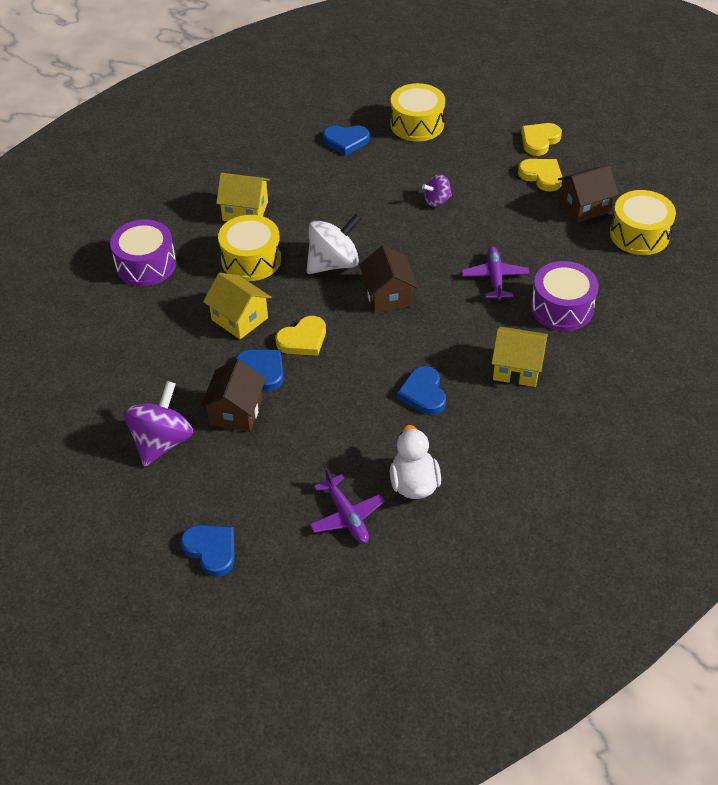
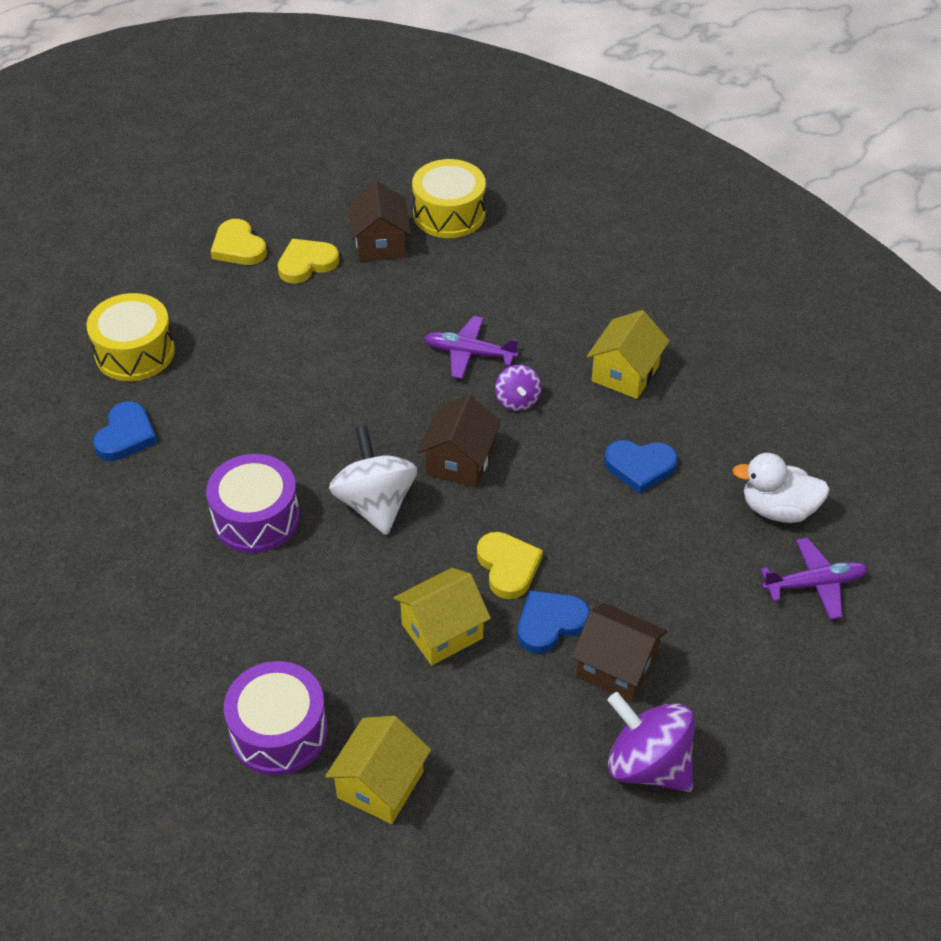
camera: 75 degrees left, 0 degrees up
(211, 550) = (844, 736): blue heart -> none
(245, 211) = (218, 583): yellow house -> yellow house (380, 784)
(251, 260) = (327, 595): yellow drum -> none
(388, 295) = (460, 461): brown house -> brown house turned 75 degrees counterclockwise
(437, 201) = (303, 371): purple spinning top -> purple spinning top (517, 400)
(562, 308) = (542, 310): purple drum -> purple drum (256, 518)

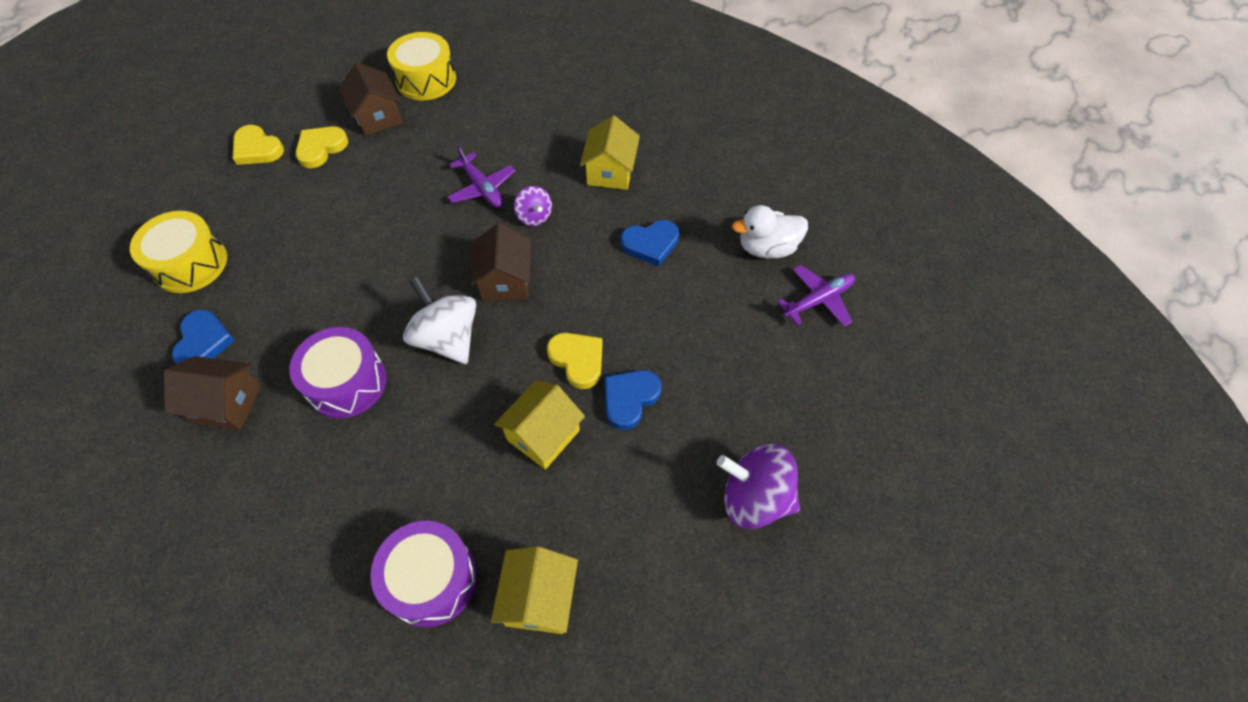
camera: 20 degrees left, 10 degrees up
(469, 353) = (482, 188): purple plane -> purple plane turned 120 degrees counterclockwise
(616, 667) = (697, 419): brown house -> brown house (226, 404)

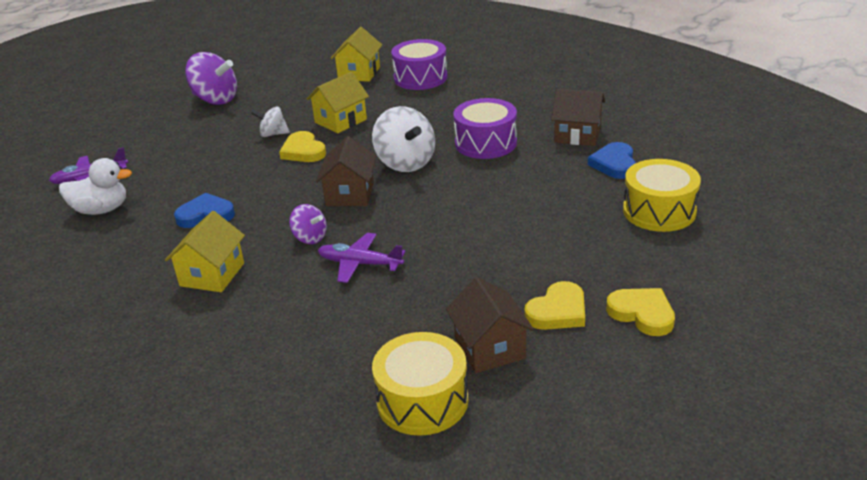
camera: 170 degrees left, 25 degrees down
(482, 188) = (360, 264): purple plane -> purple plane turned 45 degrees counterclockwise
(534, 216) = (310, 238): purple spinning top -> purple spinning top turned 150 degrees clockwise
(629, 399) = (273, 134): blue heart -> white spinning top

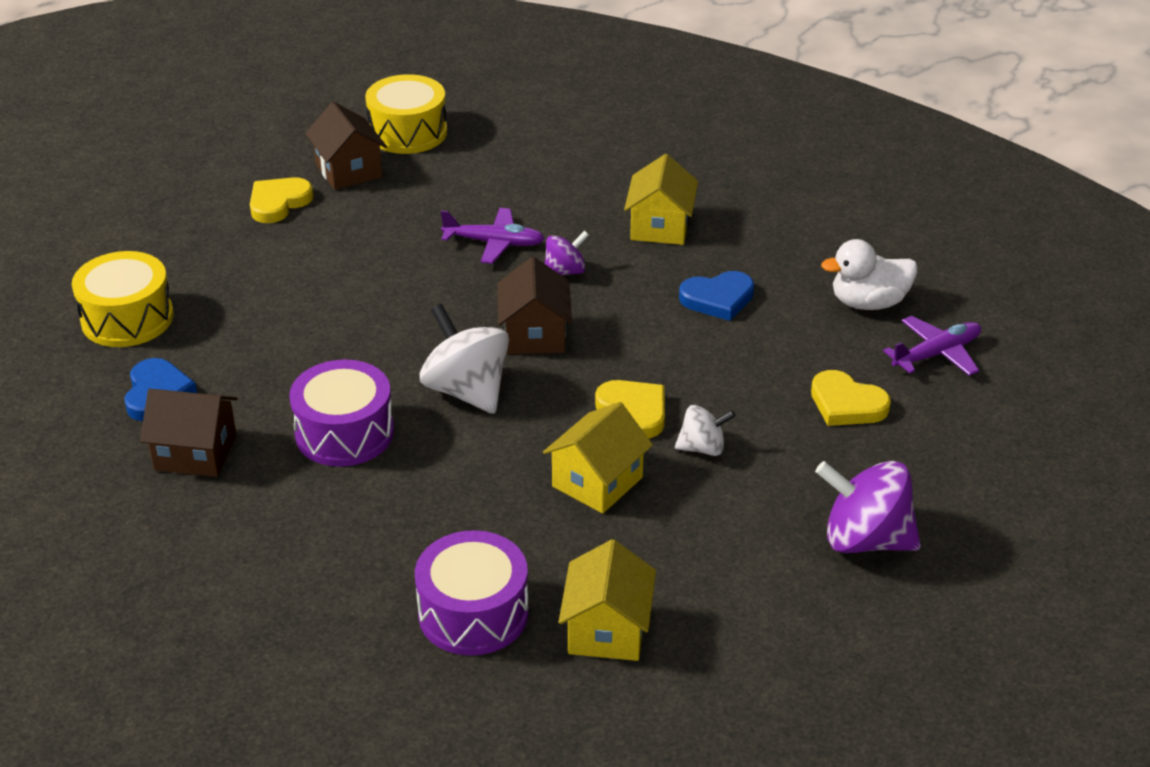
camera: 170 degrees right, 5 degrees up
(310, 238) = (565, 272): purple spinning top -> purple spinning top turned 120 degrees clockwise
(642, 314) = (195, 203): yellow heart -> yellow heart (846, 404)

